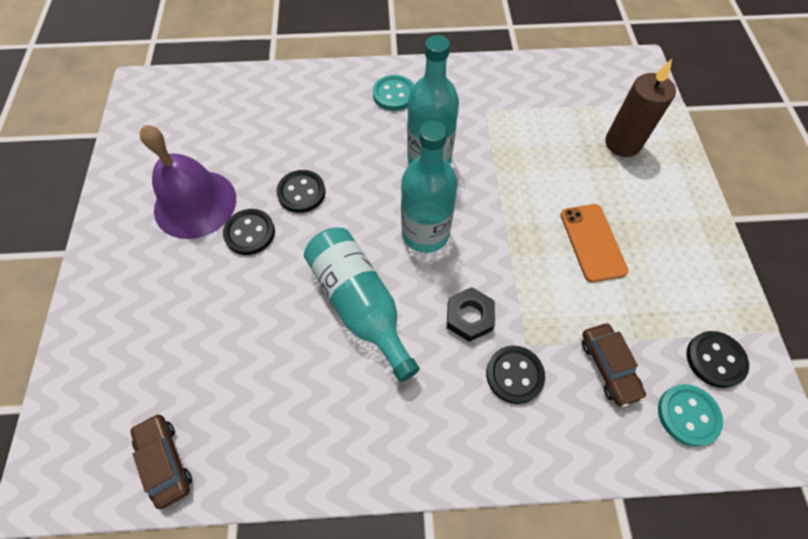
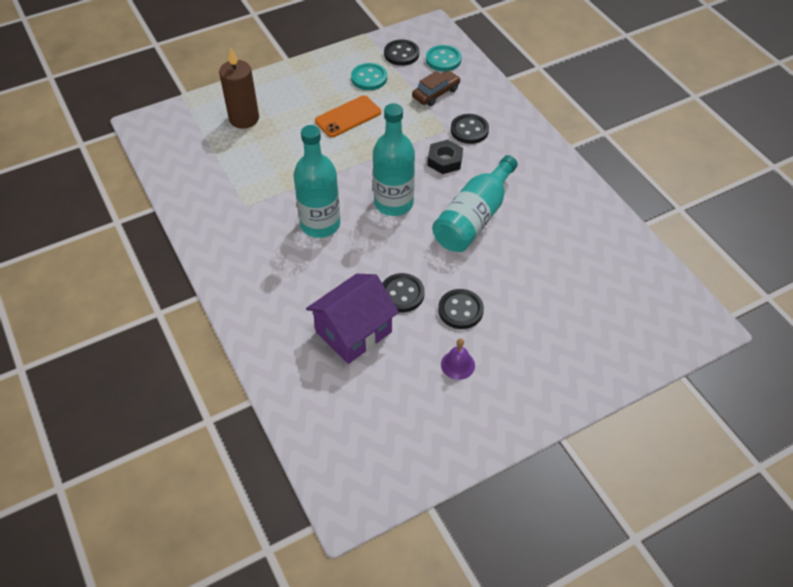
camera: 115 degrees left, 10 degrees down
(165, 461) = (643, 271): brown car -> none
(195, 203) = (457, 365): purple bell -> purple bell, size x0.43
(285, 141) = (353, 332): none -> purple house
(394, 94) = (255, 274): turquoise button -> turquoise button (369, 78)

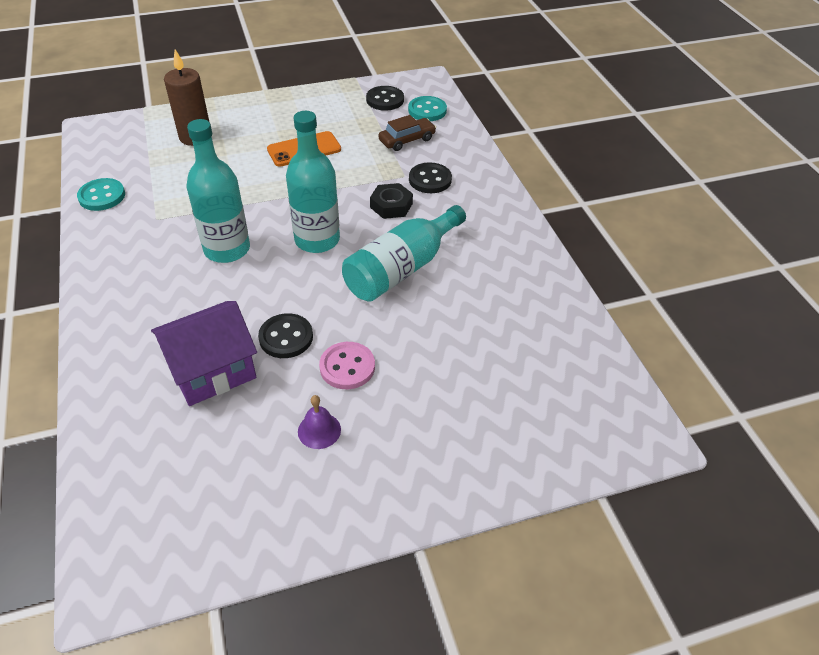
camera: 10 degrees right, 5 degrees down
(369, 78) = (342, 117): turquoise button -> turquoise button (102, 196)
(460, 310) = (347, 367): black button -> pink button

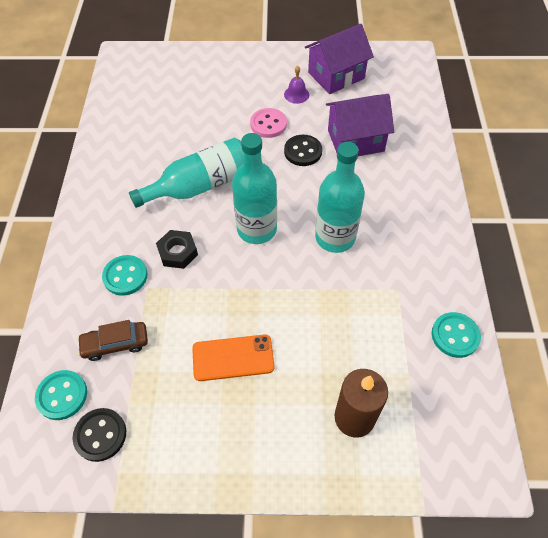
camera: 160 degrees left, 10 degrees up
(258, 489) = (336, 75): none -> purple house
(430, 180) = (125, 276): black button -> turquoise button

